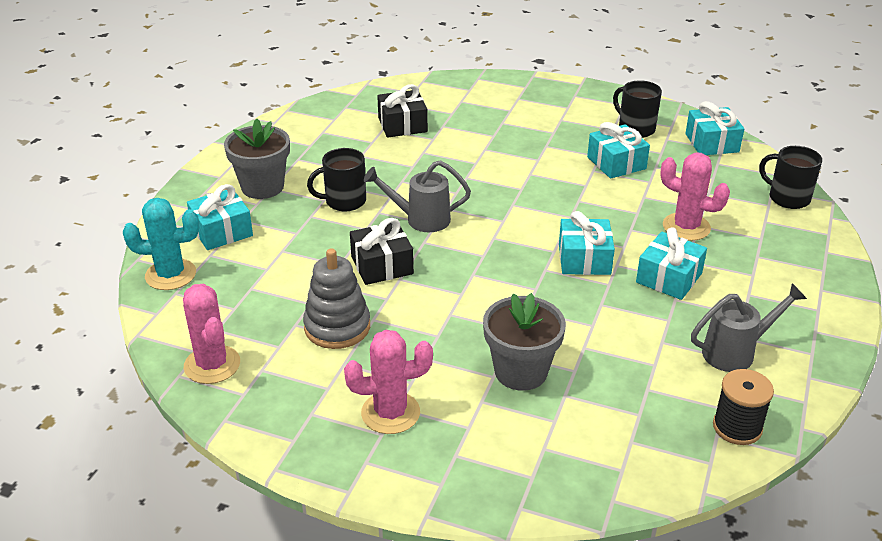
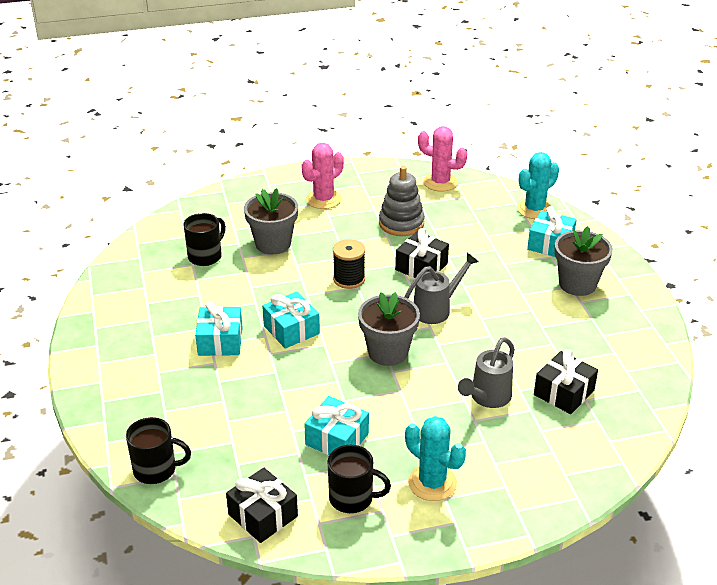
camera: 145 degrees right, 0 degrees up
(344, 201) = (507, 299): black mug -> black mug (206, 256)
(509, 203) = (388, 352): none -> grey flower pot
(568, 116) = (432, 483): none -> turquoise cactus
(686, 227) = (232, 393): pink cactus -> none
(711, 143) = (263, 515): turquoise gift -> black gift
(735, 352) = (147, 307): grey watering can -> grey watering can (487, 398)
(737, 427) = (129, 265): black spool -> black spool (349, 279)

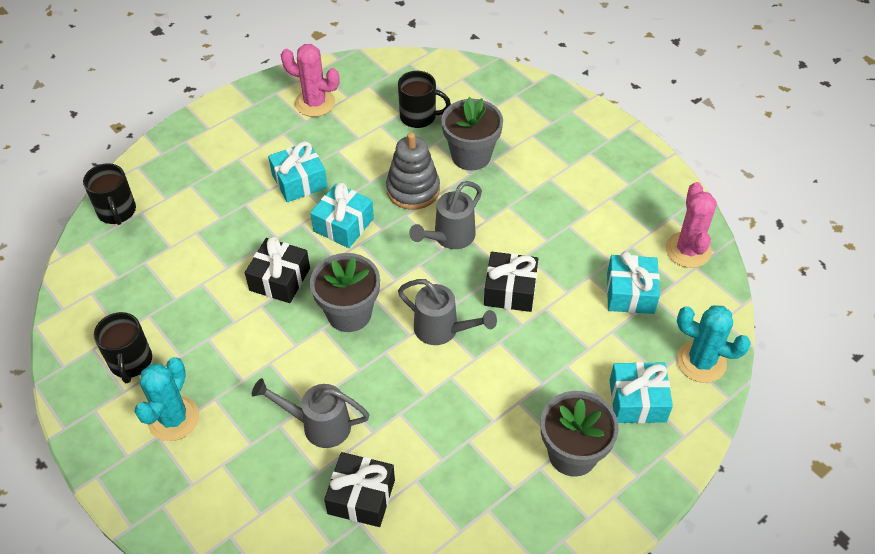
camera: 65 degrees right, 15 degrees up
(263, 515) = (88, 305): black gift -> black gift (280, 279)
(323, 199) = (576, 163): pink cactus -> pink cactus (315, 103)
(337, 439) = (204, 320): turquoise gift -> turquoise gift (630, 293)
(349, 279) = (450, 237): black spool -> grey watering can
(401, 223) = (579, 244): grey stacking toy -> grey stacking toy (413, 190)

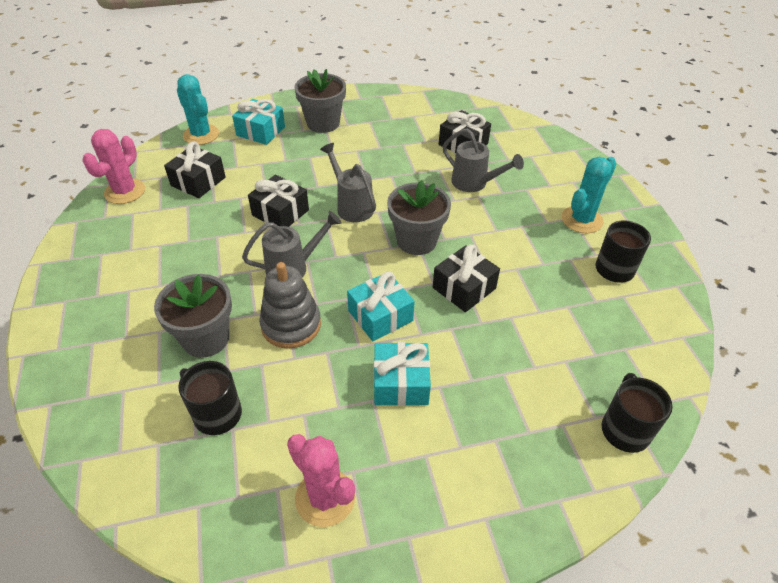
camera: 155 degrees left, 5 degrees down
(630, 293) = (198, 181): turquoise gift -> black gift

